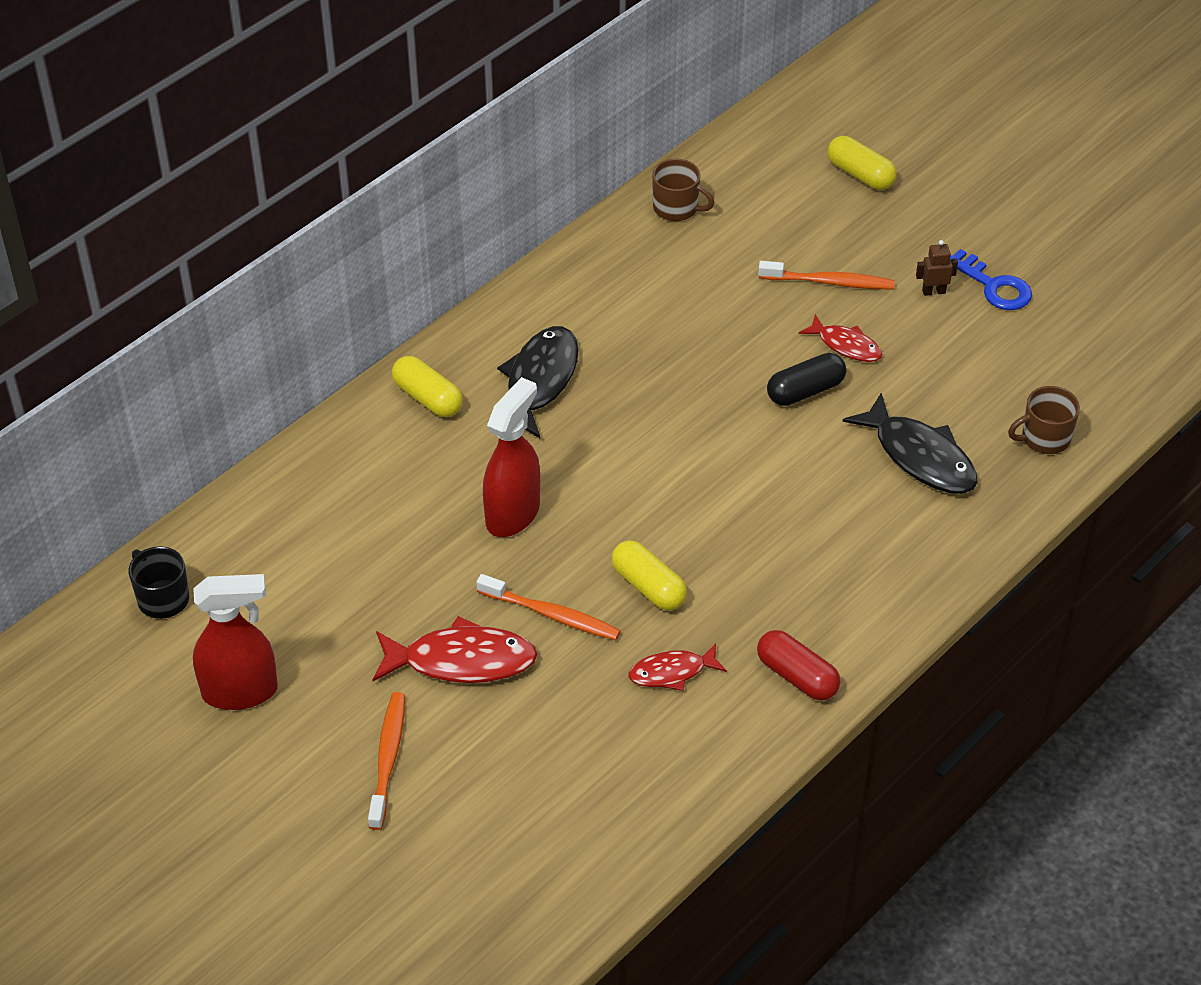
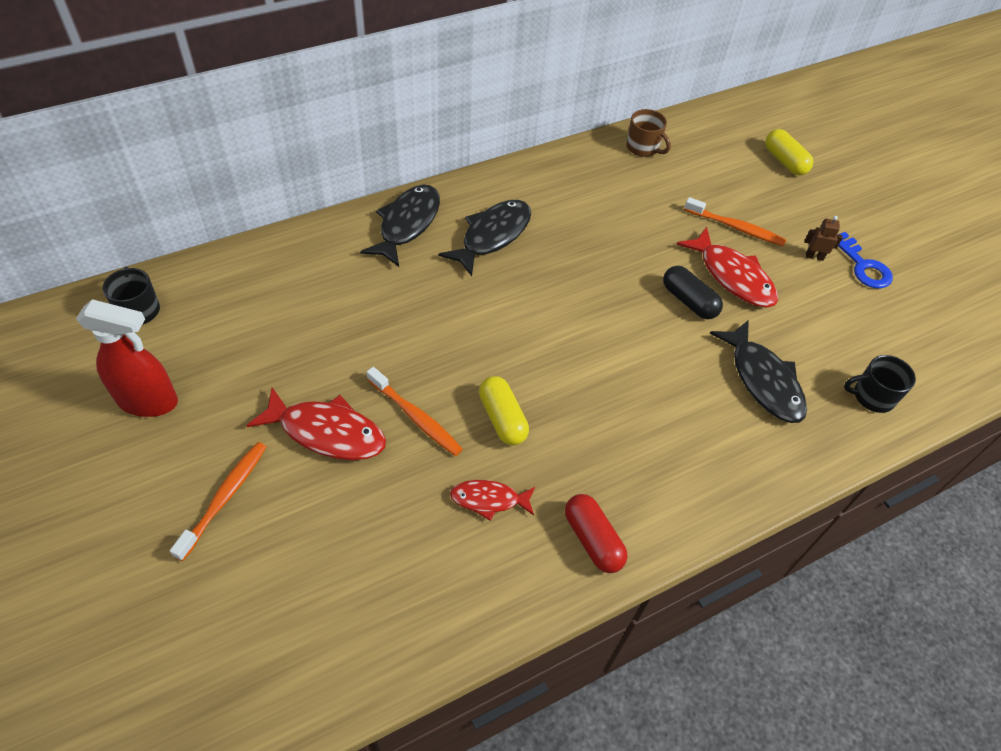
camera: 15 degrees right, 5 degrees up
(427, 398) = (407, 224): yellow capsule -> black fish
(513, 513) = (426, 327): red spray bottle -> none
(805, 391) = (689, 301): black capsule -> black capsule turned 60 degrees clockwise
(846, 345) = (732, 276): red fish -> red fish, size x1.69
(1044, 438) = (872, 396): brown mug -> black mug

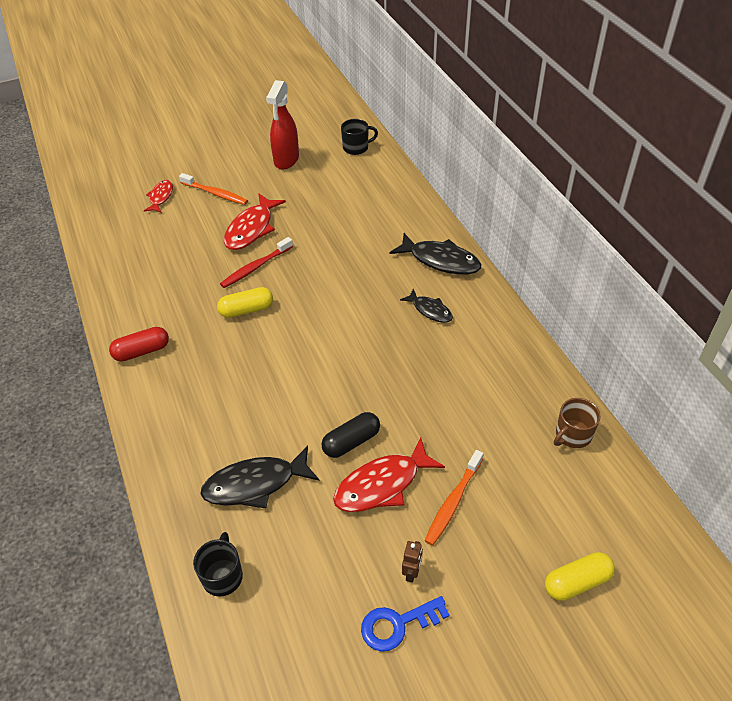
camera: 100 degrees right, 5 degrees down
(416, 417) = (255, 267): orange toothbrush -> red toothbrush
(489, 500) = (185, 301): red fish -> red fish (161, 197)
(492, 236) = (430, 310): black fish -> black fish, size x0.59

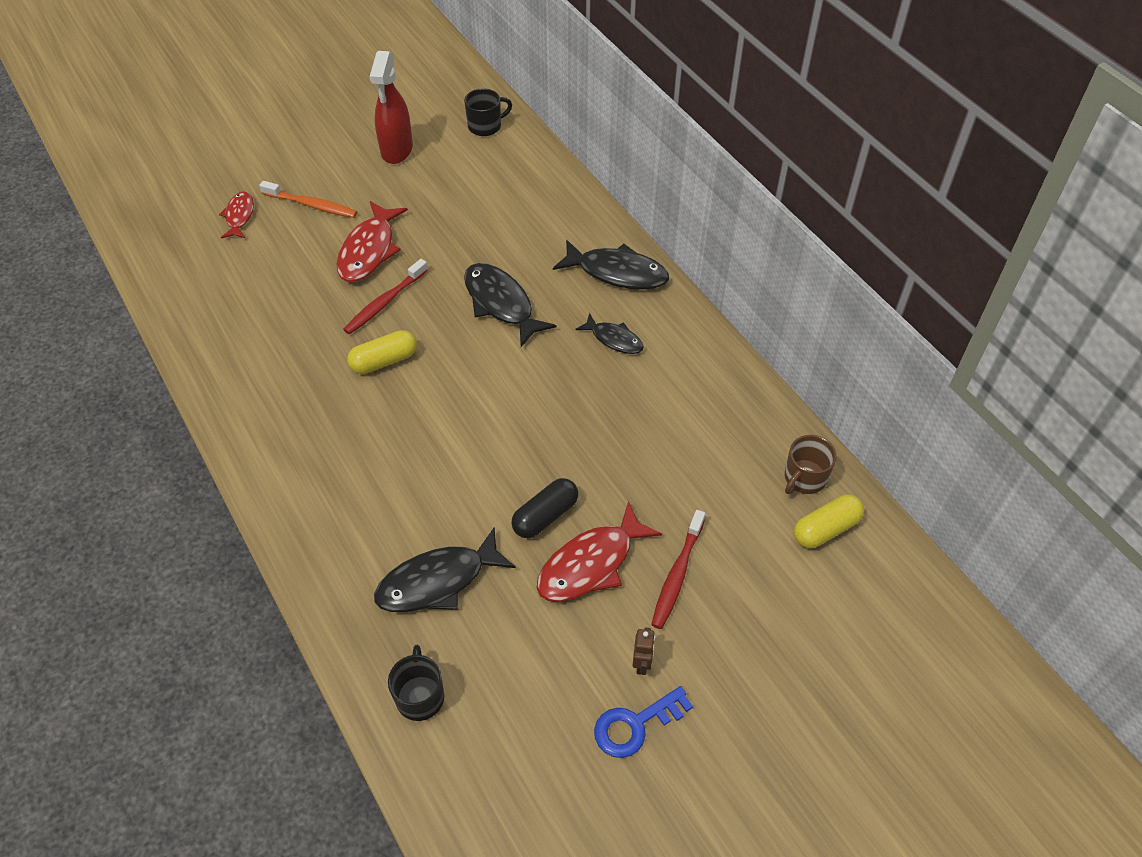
camera: 10 degrees left, 5 degrees up
(142, 351) = (260, 429): red capsule -> none
(345, 276) = (501, 303): none -> black fish
(453, 502) = (677, 575): orange toothbrush -> red toothbrush
(577, 582) = (830, 650): yellow capsule -> yellow capsule (826, 529)

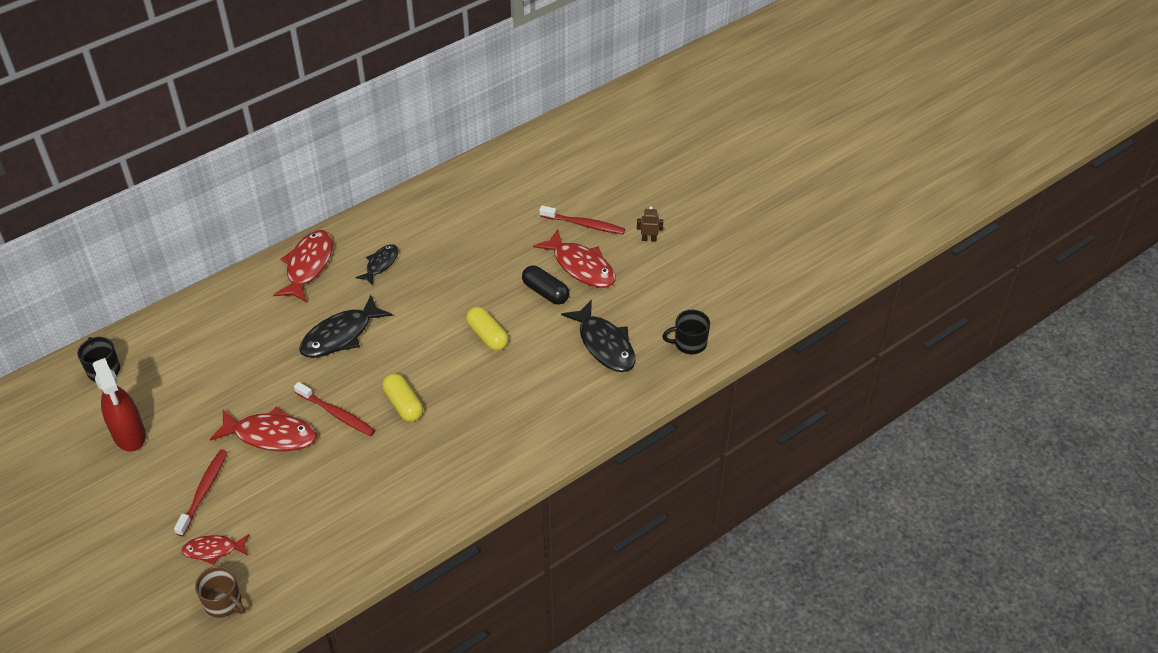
camera: 95 degrees left, 5 degrees down
(312, 205) = (203, 491): orange toothbrush -> red toothbrush
(397, 150) = (129, 435): red spray bottle -> red spray bottle turned 60 degrees clockwise
(617, 272) = (308, 266): black fish -> red fish
(635, 725) = (689, 240): blue key -> none
(804, 478) = (504, 165): brown mug -> brown mug (224, 603)
(826, 529) = (542, 157): yellow capsule -> yellow capsule (487, 336)

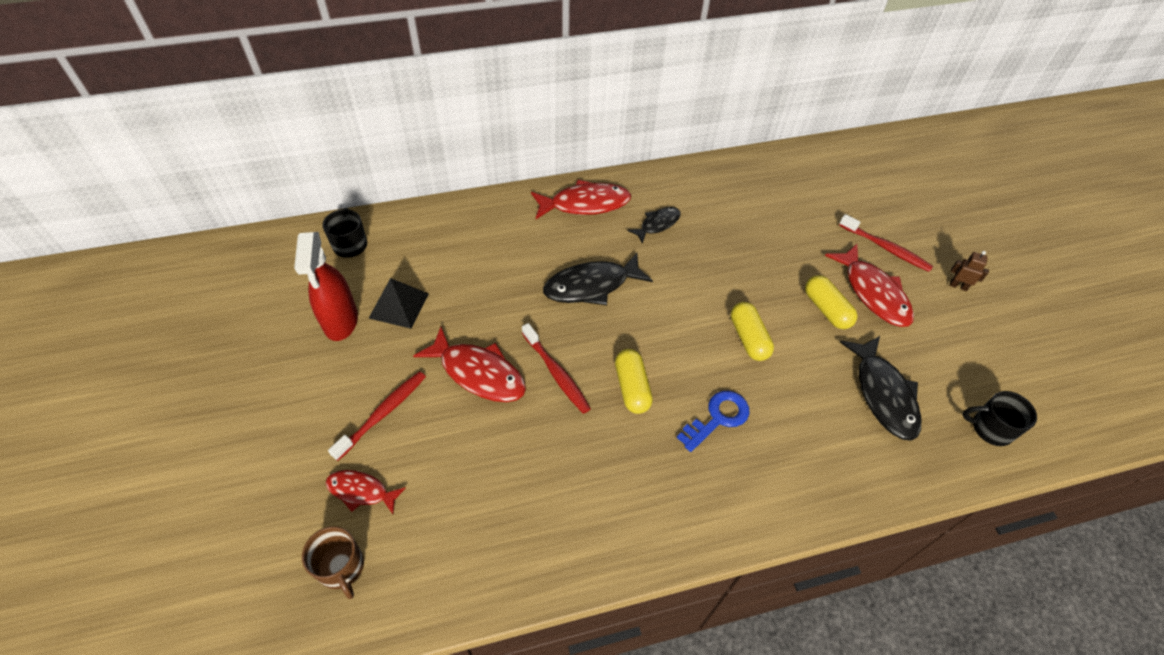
camera: 20 degrees right, 5 degrees up
(175, 406) = (399, 305): none -> black pyramid
(308, 266) = (585, 204): red fish -> red fish turned 45 degrees clockwise
(479, 404) = (718, 418): none -> blue key
(545, 292) = (826, 309): black capsule -> yellow capsule

